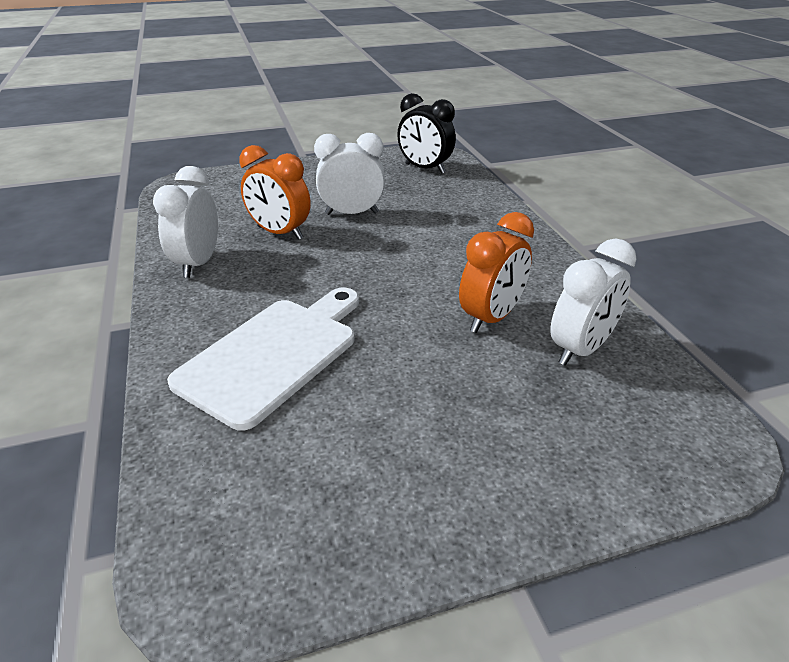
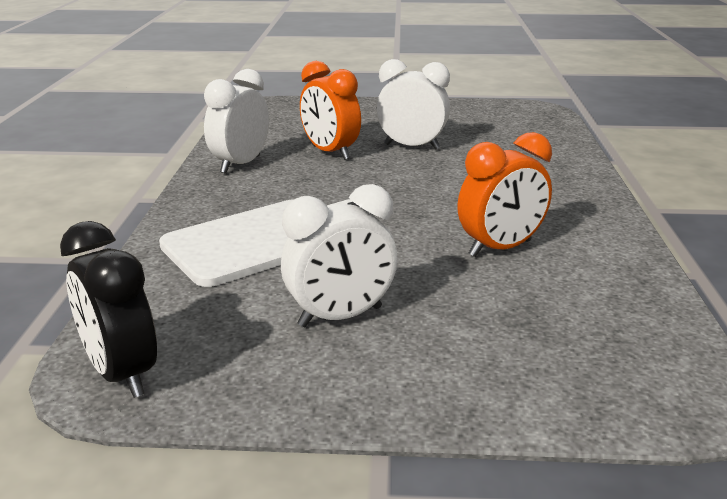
camera: 20 degrees right, 10 degrees down
(425, 169) = (515, 120): black clock -> black clock (121, 373)
(580, 349) = (582, 289): white clock -> white clock (340, 317)

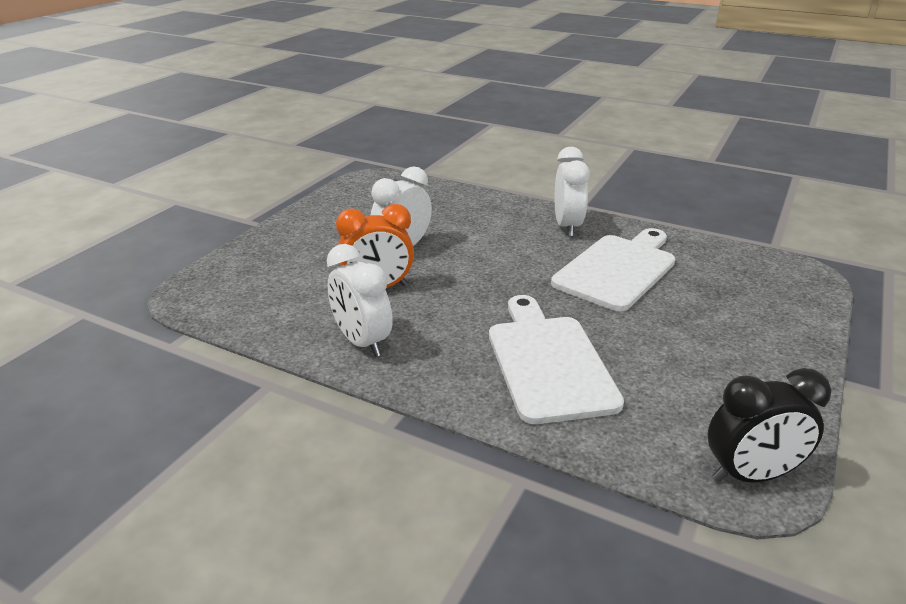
camera: 65 degrees left, 5 degrees up
(340, 317) = (692, 355): white clock -> white clock (567, 226)
(500, 248) = (617, 269): orange clock -> white cutting board

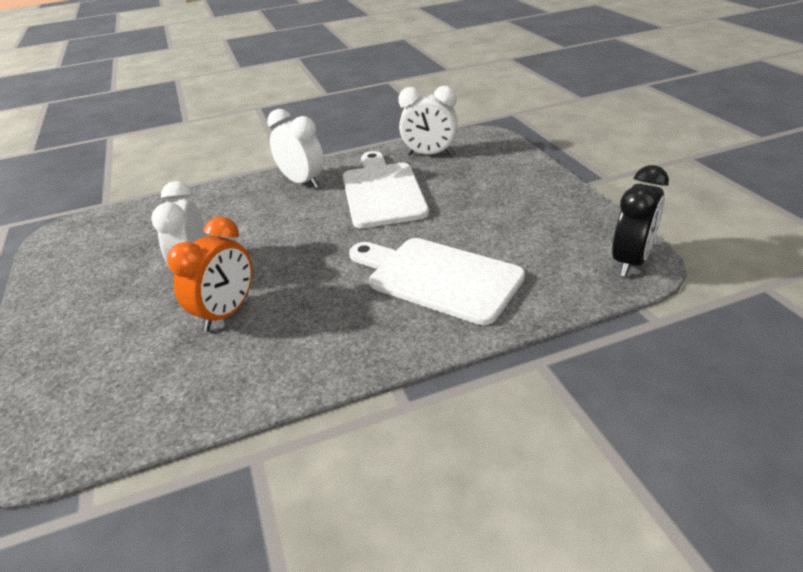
camera: 45 degrees left, 5 degrees up
(362, 342) = (285, 361): white clock -> white clock (429, 154)

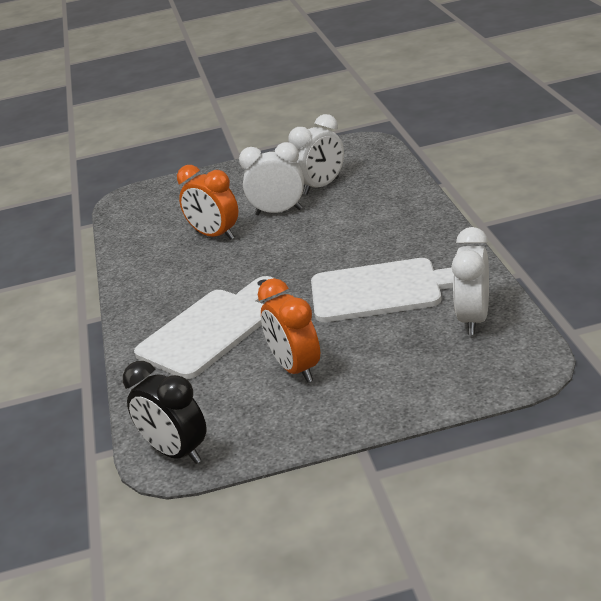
camera: 100 degrees right, 5 degrees down
(302, 182) = (422, 239): white clock -> white clock (321, 186)
(499, 218) = (296, 368): none -> orange clock

